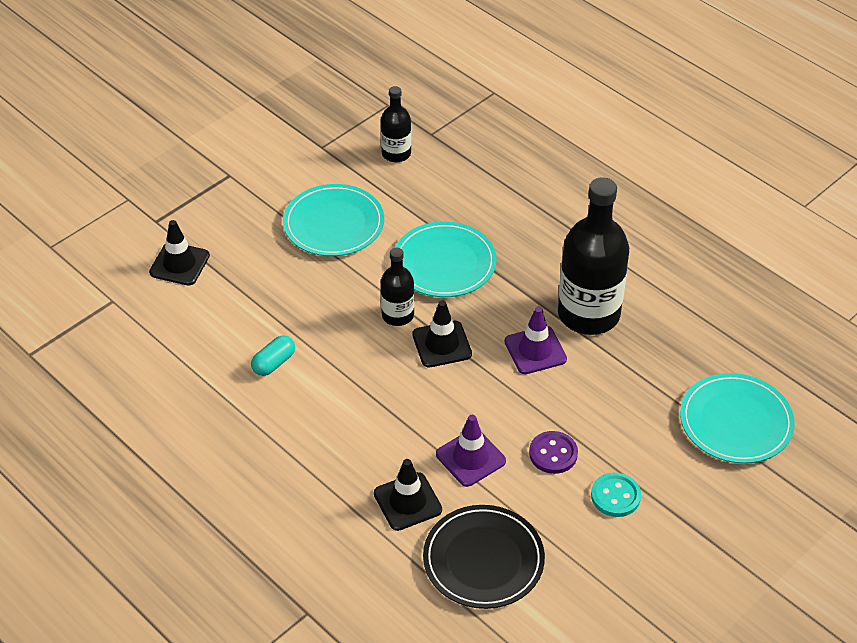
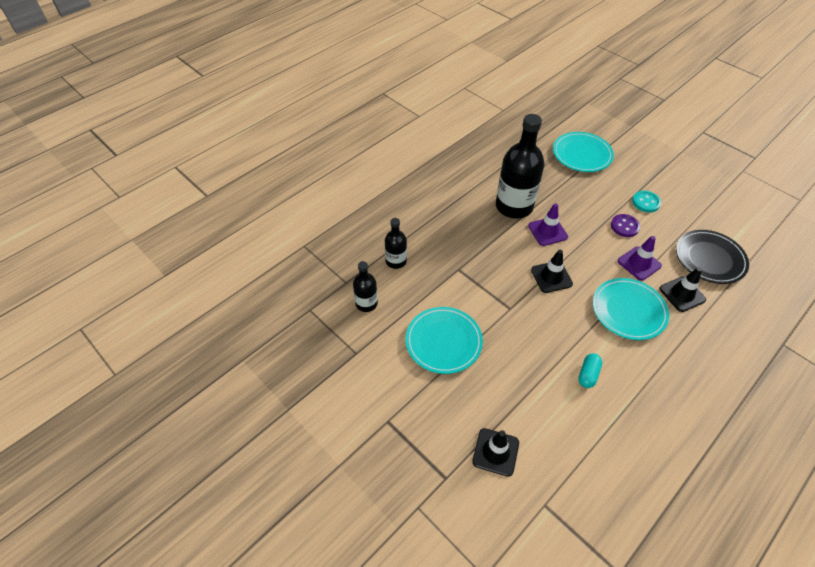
camera: 90 degrees left, 5 degrees up
(274, 363) = (588, 374): turquoise capsule -> turquoise capsule turned 75 degrees clockwise
(397, 315) = (529, 301): black bottle -> black bottle (396, 261)
(444, 263) = (478, 275): turquoise plate -> turquoise plate (628, 310)

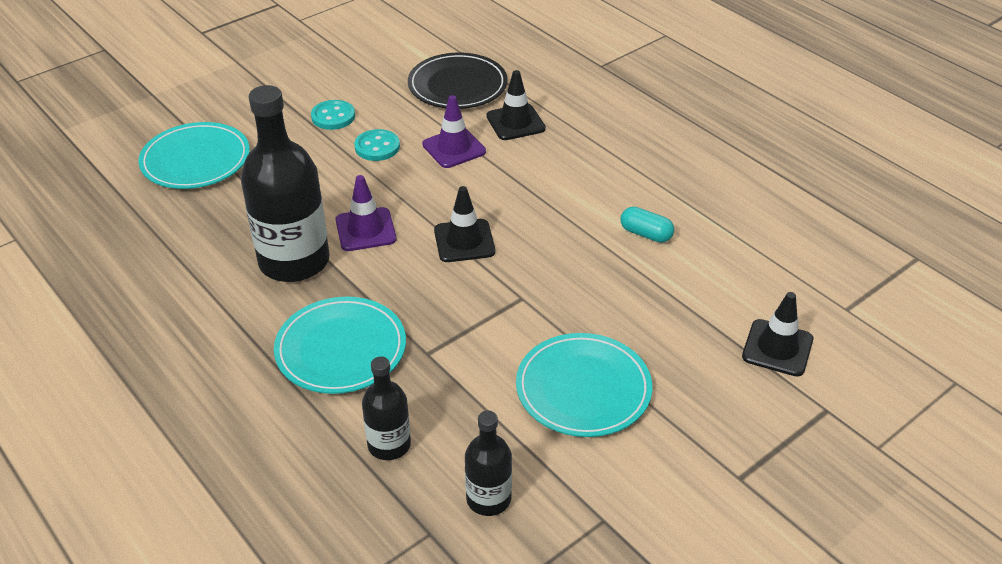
camera: 85 degrees left, 10 degrees down
(624, 226) = (377, 147): purple button -> turquoise button
(628, 310) = (539, 175): turquoise plate -> turquoise plate (341, 349)

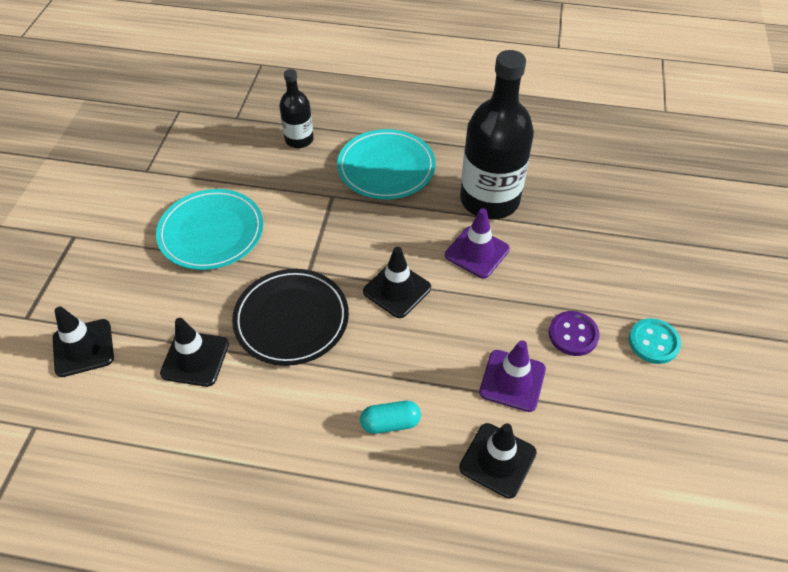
camera: 140 degrees right, 10 degrees up
(196, 160) = (673, 227): turquoise plate -> none
(377, 147) = (573, 334): turquoise button -> purple button
(457, 86) = (611, 475): black plate -> black plate (291, 319)
(488, 499) = (219, 146): black bottle -> none
(646, 234) = (258, 396): turquoise capsule -> turquoise capsule (390, 423)
(679, 285) = (195, 359): none -> black traffic cone

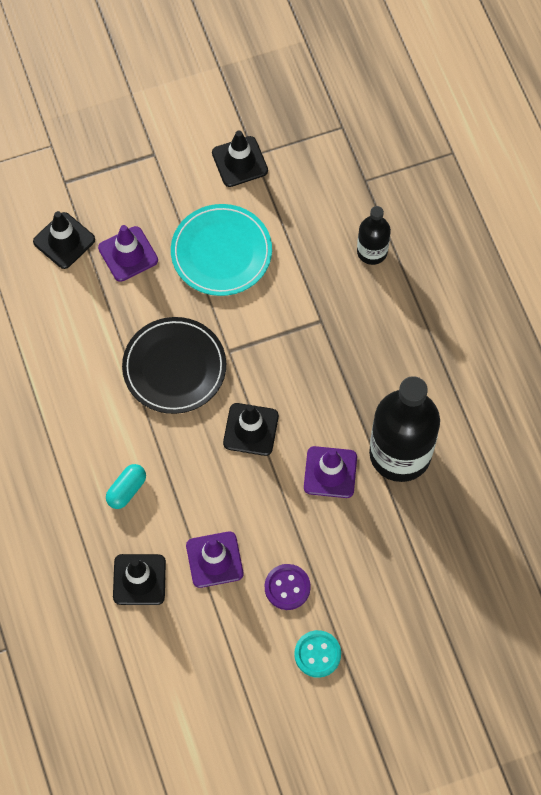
camera: 60 degrees right, 15 degrees up
(147, 302) = (128, 254): none -> purple traffic cone
(195, 359) = (100, 322): black traffic cone -> black traffic cone (239, 162)
(386, 168) = (384, 345): turquoise plate -> none
(390, 423) = (126, 490): turquoise capsule -> turquoise capsule turned 75 degrees clockwise

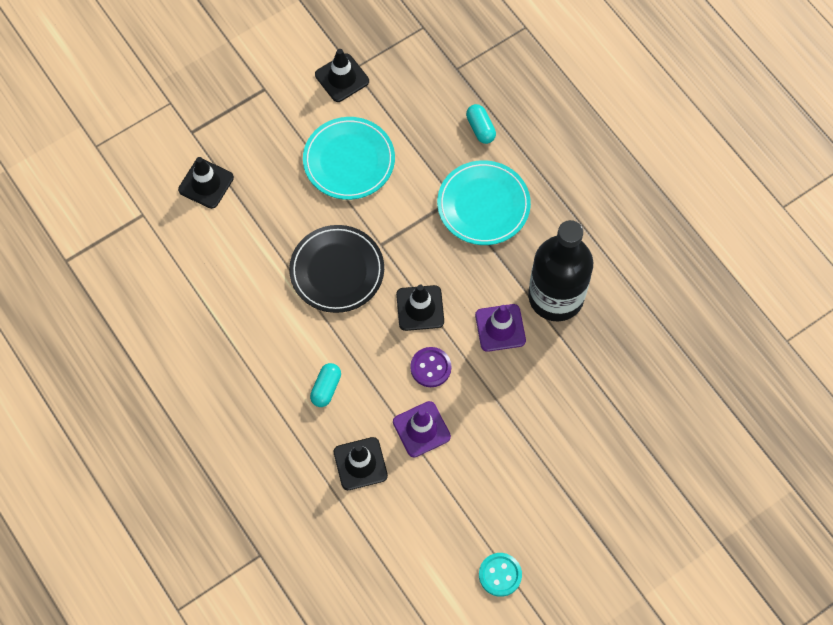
camera: 15 degrees left, 0 degrees up
(128, 254) = (266, 182): purple traffic cone -> none
(287, 587) = (492, 437): purple button -> purple button (430, 368)
(317, 654) = (535, 488): turquoise button -> turquoise button (500, 575)
(351, 335) = (483, 205): none -> turquoise plate
(372, 251) = (480, 128): black bottle -> turquoise capsule

